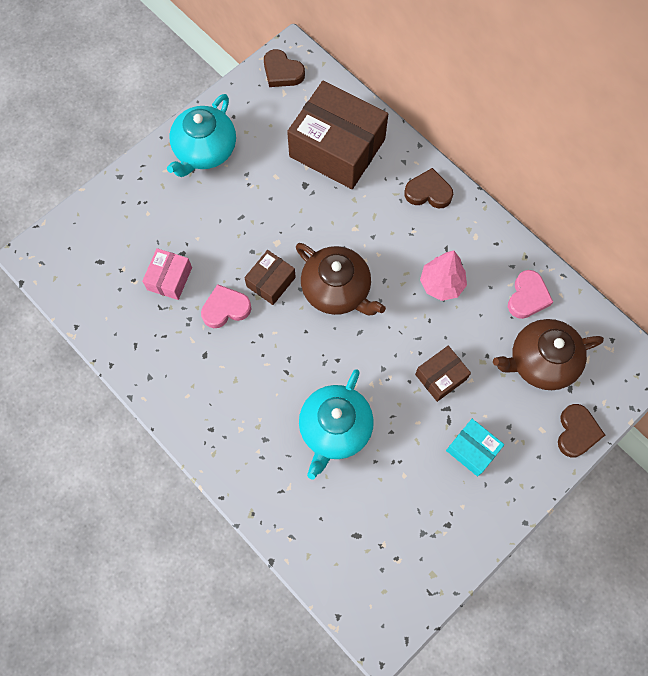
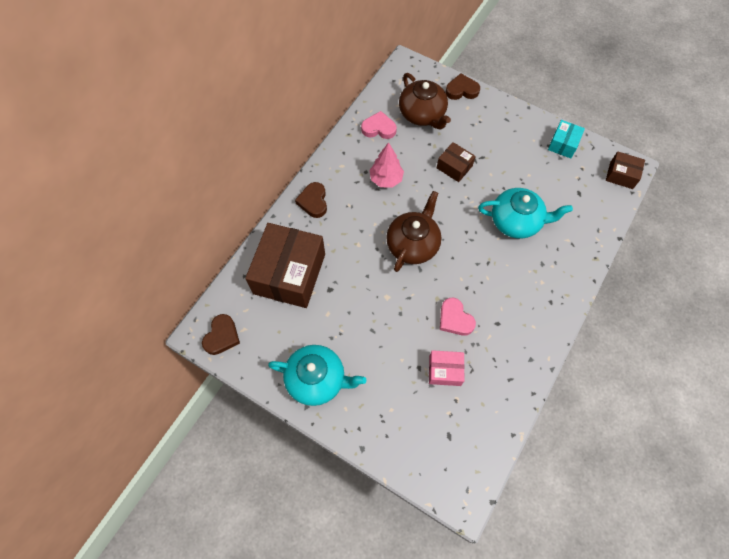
camera: 105 degrees left, 5 degrees down
(271, 282) = (421, 292): brown box -> brown box (621, 175)
(472, 449) = (496, 141): turquoise box -> turquoise box (563, 144)

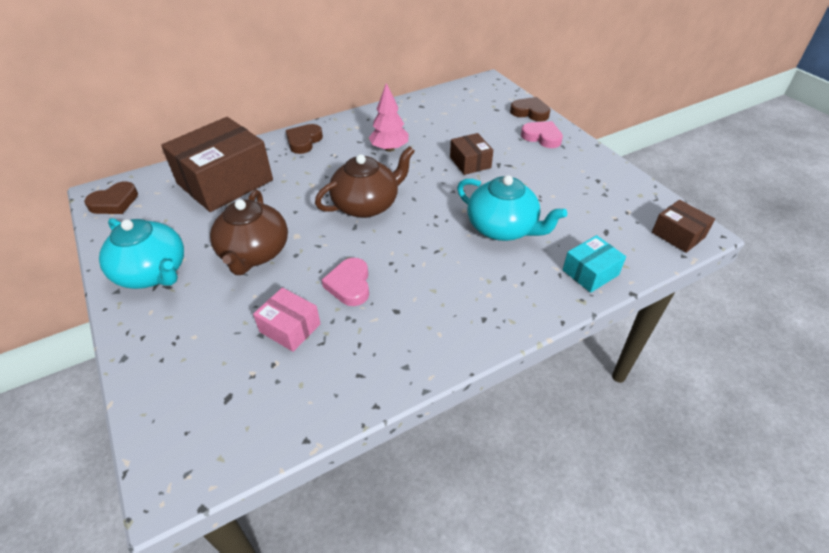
camera: 30 degrees right, 20 degrees down
(379, 128) = (418, 113): pink heart -> pink heart (542, 137)
(422, 114) = (472, 117): brown teapot -> brown teapot (254, 253)
(563, 144) = (617, 184): turquoise box -> turquoise box (590, 272)

